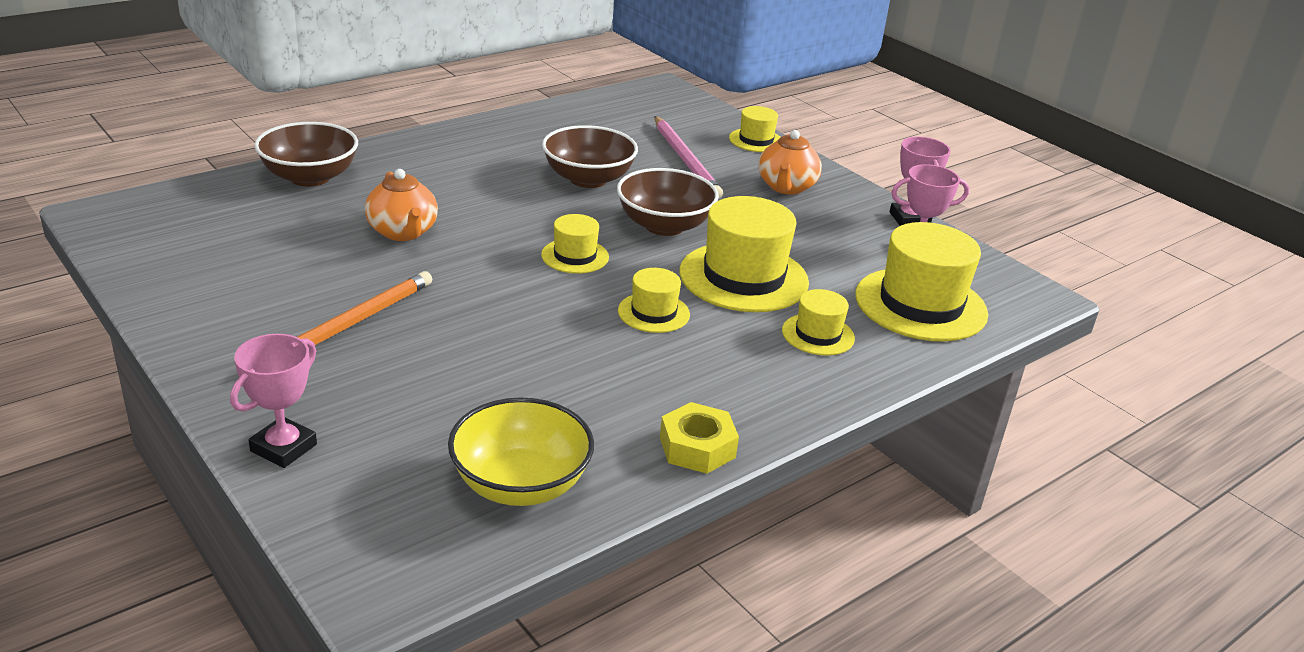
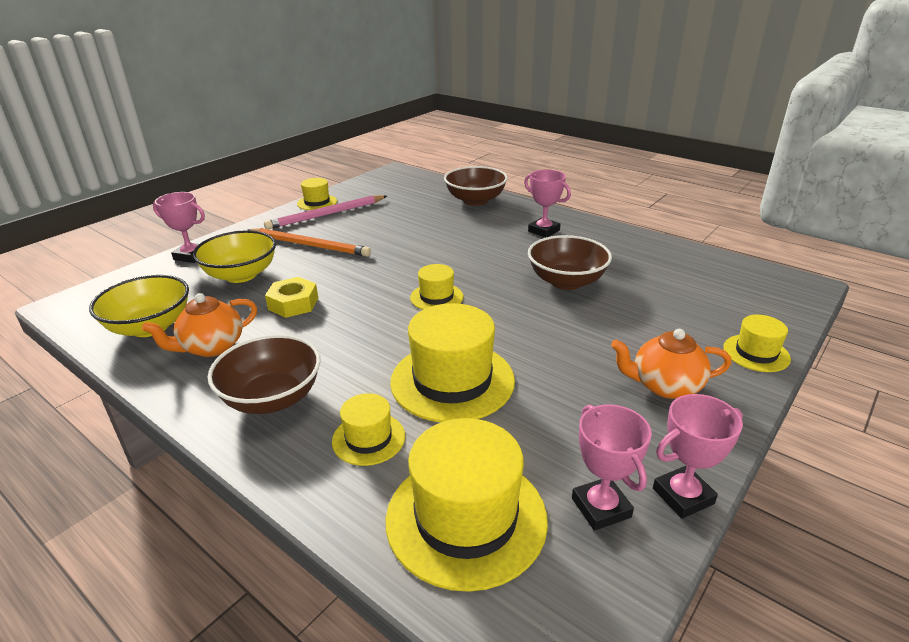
camera: 80 degrees right, 0 degrees up
(403, 232) = (428, 237): orange teapot -> orange teapot (211, 347)
(403, 396) = (241, 275): none -> yellow bowl
(453, 159) = (543, 231): none -> pink trophy
(653, 313) = (369, 343): yellow hat -> yellow hat (317, 202)
(664, 226) = (516, 327): brown bowl -> brown bowl (272, 398)
(686, 160) = (656, 319): pink pencil -> pink pencil (326, 215)
(697, 447) = (186, 390): yellow nut -> yellow nut (293, 303)

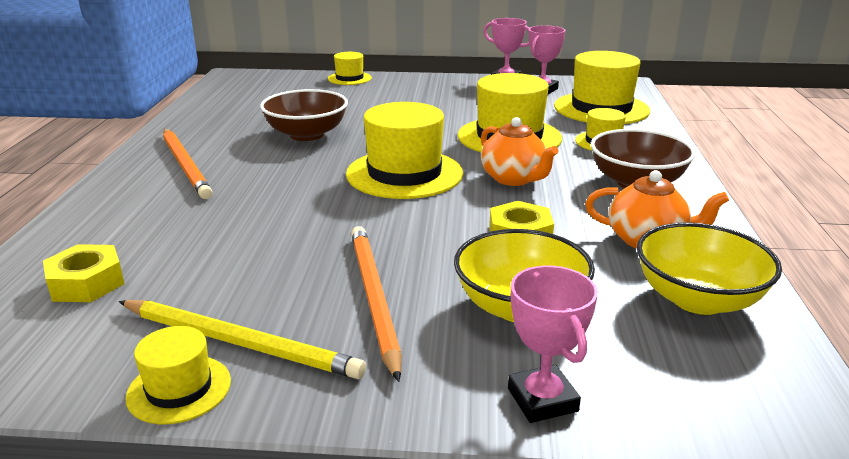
camera: 125 degrees left, 5 degrees down
(326, 215) = (240, 343): pink pencil -> yellow pencil
(419, 196) = (86, 283): none -> yellow nut
(436, 297) = (404, 174): yellow hat -> yellow hat, size x1.90
(475, 200) = (89, 230): brown bowl -> none
(543, 231) = (185, 165): pink trophy -> orange pencil
(665, 386) = (420, 91): orange teapot -> orange teapot (514, 179)

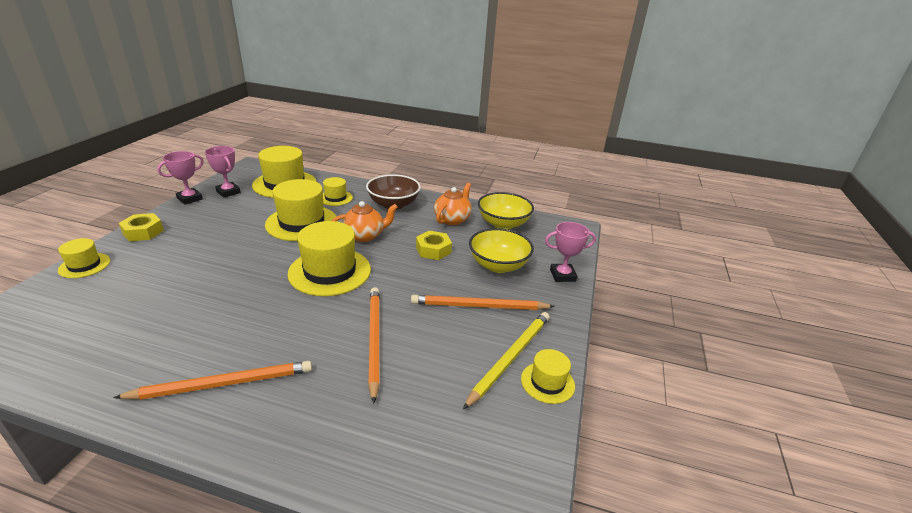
camera: 80 degrees left, 5 degrees up
(86, 283) = (421, 436): yellow nut -> yellow nut (143, 232)
(265, 225) = (374, 340): none -> orange pencil
(306, 134) = (213, 306): brown bowl -> none

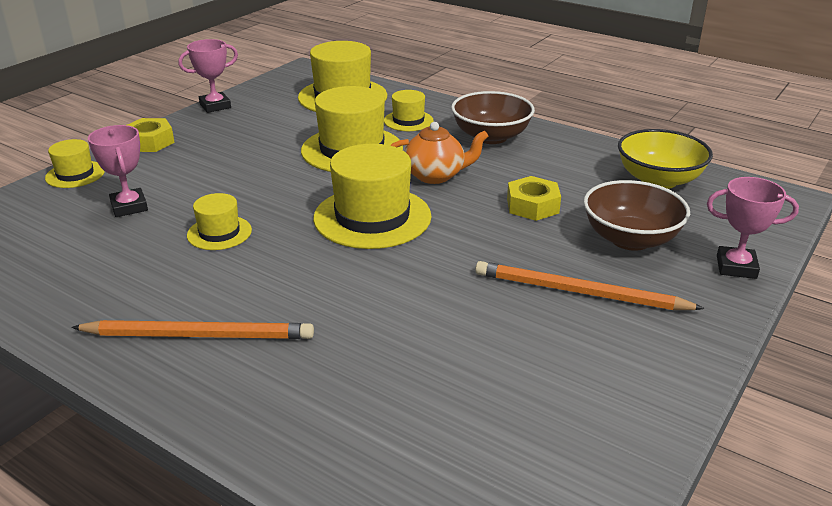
camera: 20 degrees right, 0 degrees up
(228, 192) = (265, 101): pink trophy -> pink trophy (129, 207)
(374, 340) = (408, 314): orange pencil -> none
(452, 219) = (576, 166): orange teapot -> none
(498, 265) = (630, 239): yellow bowl -> brown bowl
(510, 358) = (606, 370): yellow pencil -> none
(547, 382) = (656, 414): yellow hat -> yellow hat (219, 233)

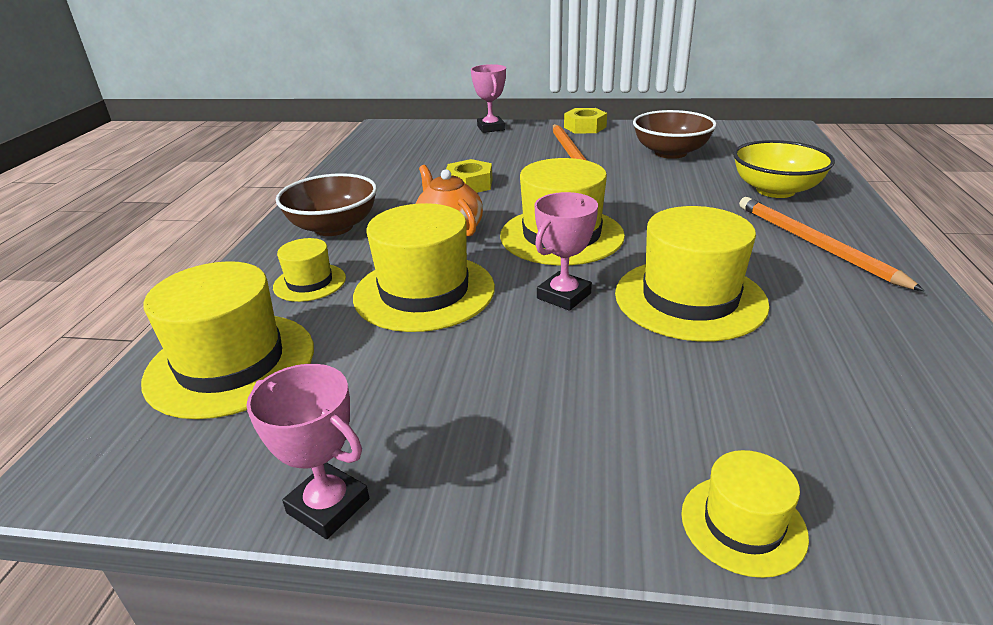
camera: 115 degrees left, 0 degrees up
(129, 207) = (735, 392): pink trophy -> pink trophy (564, 296)
(150, 142) = (548, 503): yellow nut -> yellow nut (585, 127)
(219, 233) = (689, 298): yellow hat -> yellow hat, size x1.90
(630, 239) = (487, 152): brown bowl -> brown bowl (670, 153)
(658, 180) = (383, 156): yellow bowl -> yellow bowl (775, 190)

